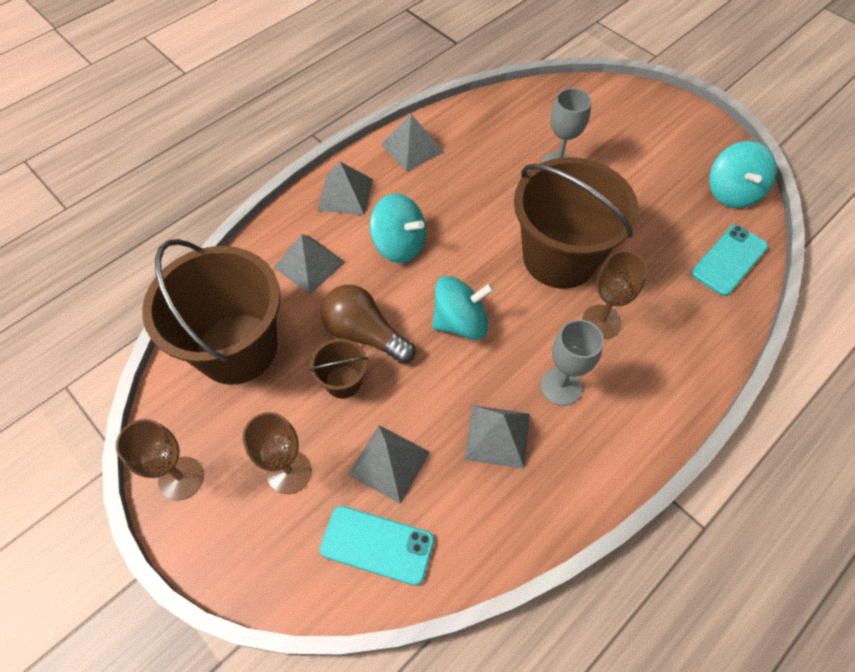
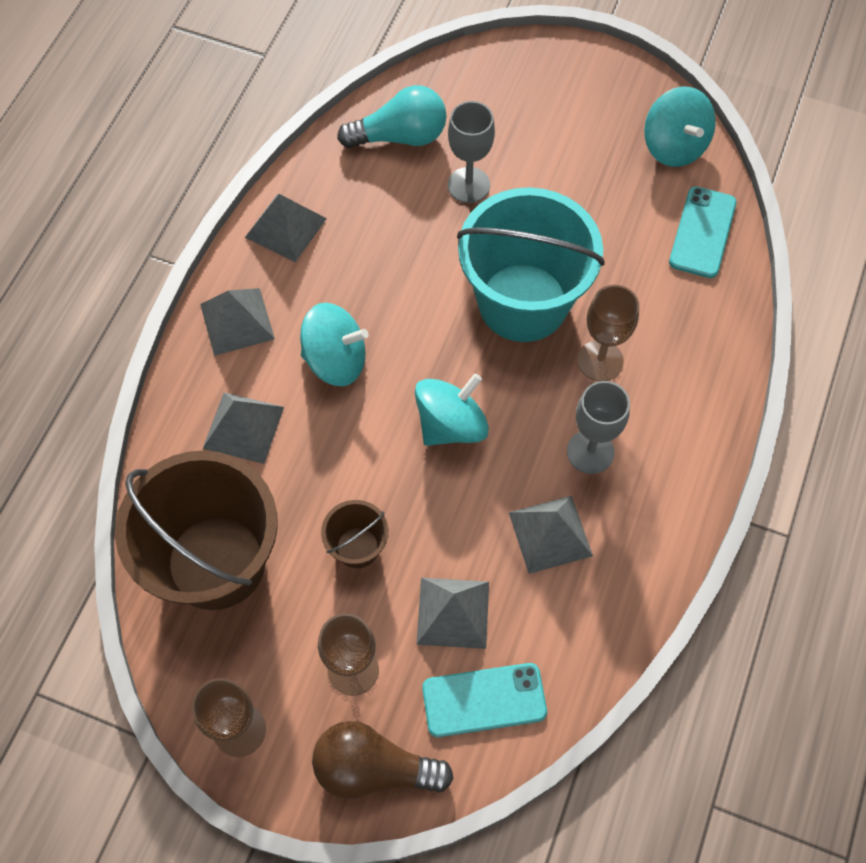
camera: 25 degrees left, 5 degrees up
(365, 334) = (352, 483): brown light bulb -> brown light bulb (374, 768)
(523, 118) = (400, 136): none -> turquoise light bulb
(559, 257) = (523, 302): brown bucket -> turquoise bucket

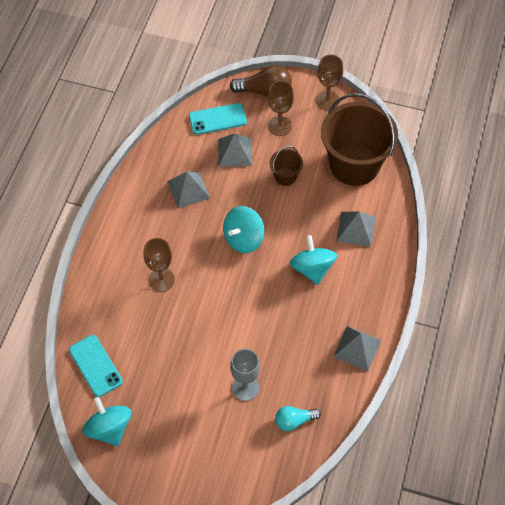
camera: 175 degrees right, 5 degrees down
(237, 321) = (373, 286): grey pyramid -> none
(335, 360) = (312, 268): turquoise spinning top -> turquoise spinning top turned 75 degrees clockwise
(400, 136) = (294, 421): turquoise light bulb -> turquoise light bulb, size x0.64
(523, 302) = (207, 311): turquoise bucket -> none
(590, 452) = (167, 230): grey goblet -> none
(702, 232) = (95, 366): turquoise phone -> turquoise phone turned 45 degrees counterclockwise

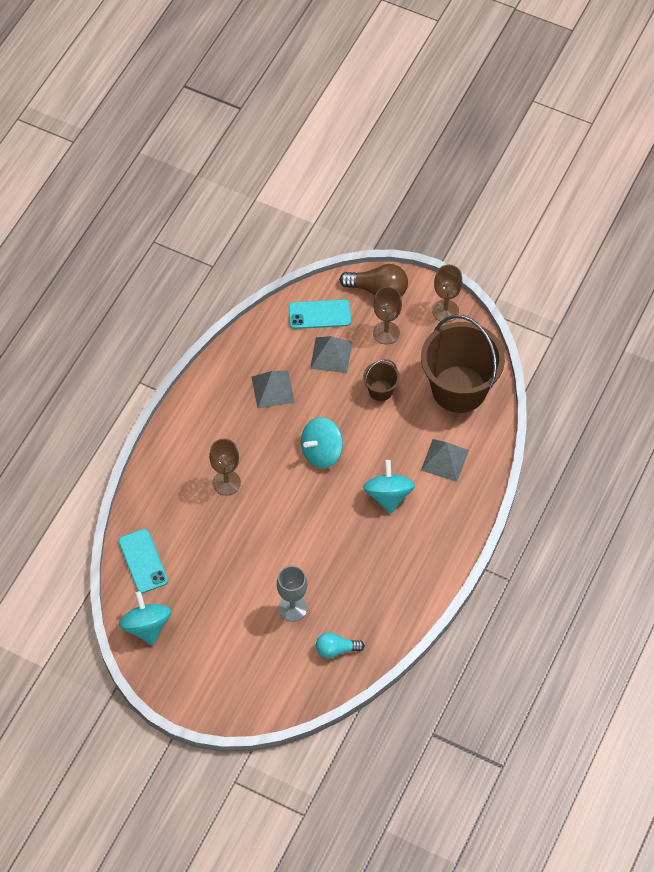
camera: 10 degrees right, 0 degrees up
(357, 348) = (418, 586): grey pyramid -> none

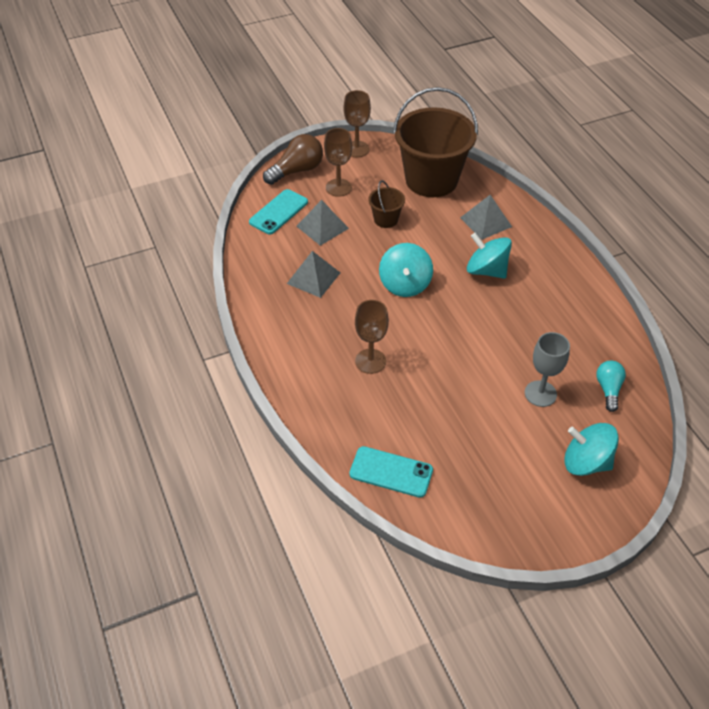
camera: 50 degrees left, 10 degrees down
(146, 626) = (465, 515): turquoise spinning top -> turquoise spinning top (586, 462)
(336, 649) = (608, 389): turquoise light bulb -> turquoise light bulb turned 150 degrees clockwise

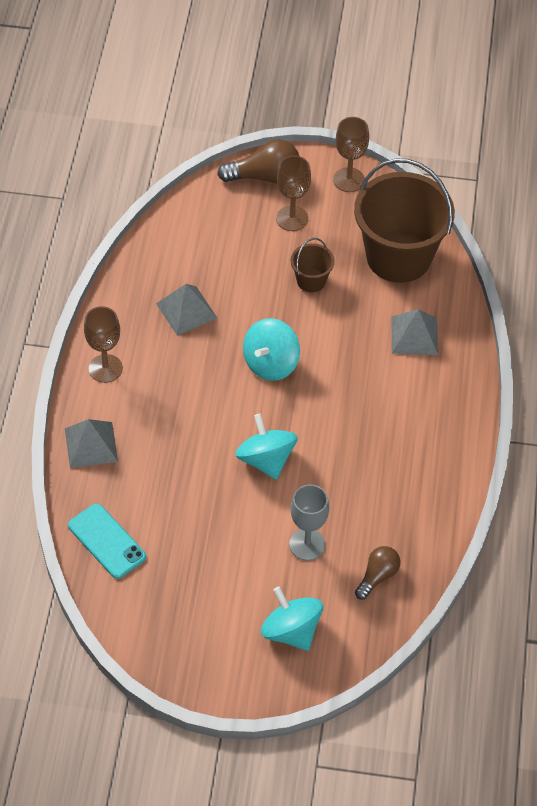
camera: 30 degrees right, 5 degrees up
(278, 212) = (208, 218): turquoise phone -> none
(322, 227) = (239, 257): grey pyramid -> grey pyramid (91, 444)
(370, 361) = (173, 426): brown goblet -> brown goblet (105, 368)
(486, 270) = (367, 390): turquoise spinning top -> turquoise spinning top (266, 460)
(608, 389) = (377, 576): turquoise light bulb -> brown light bulb

